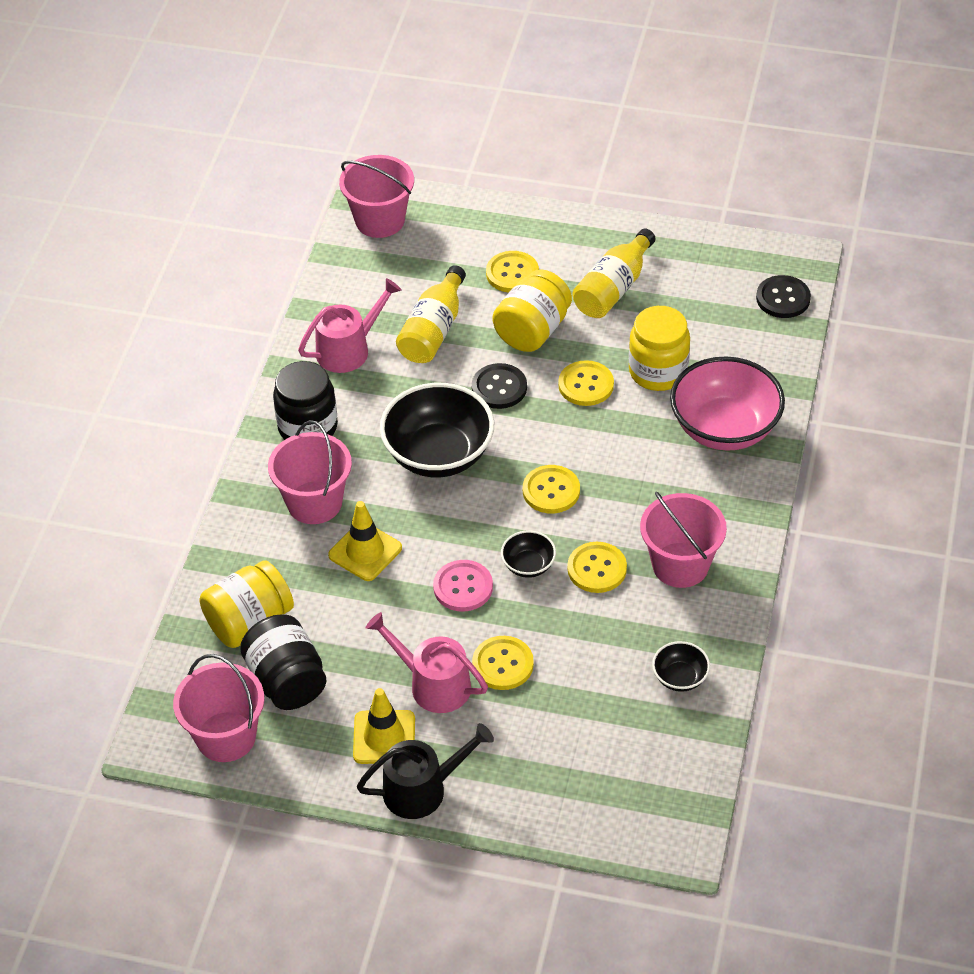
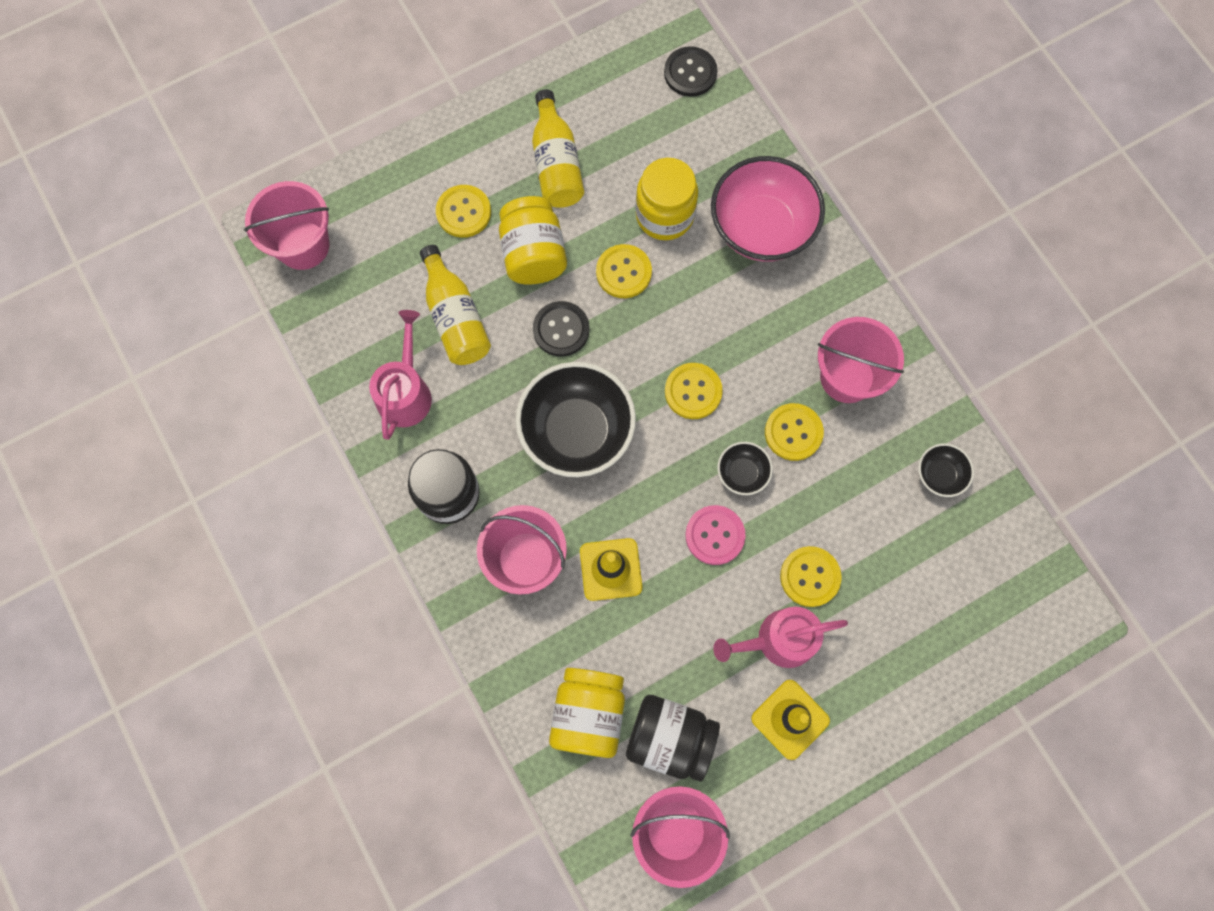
camera: 45 degrees left, 25 degrees up
(422, 789) = (860, 737): black watering can -> none

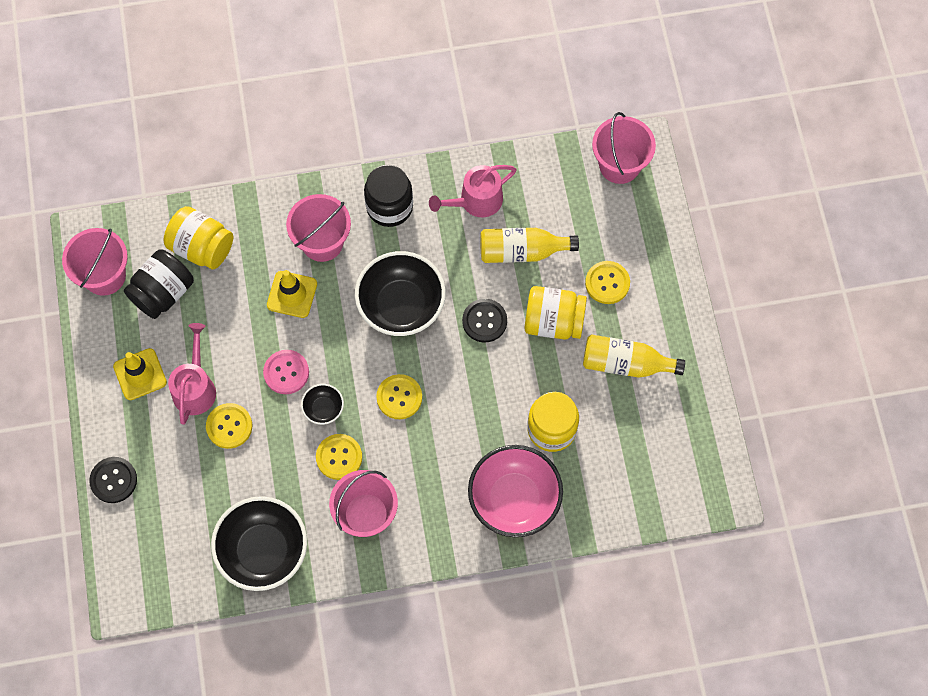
camera: 110 degrees right, 5 degrees down
(405, 392) = (476, 201): pink watering can -> pink watering can turned 120 degrees clockwise
(623, 272) = (514, 382): yellow button -> none
(690, 73) = (674, 496): black button -> black button (113, 480)
(939, 475) = (263, 551): black bowl -> black bowl, size x2.15

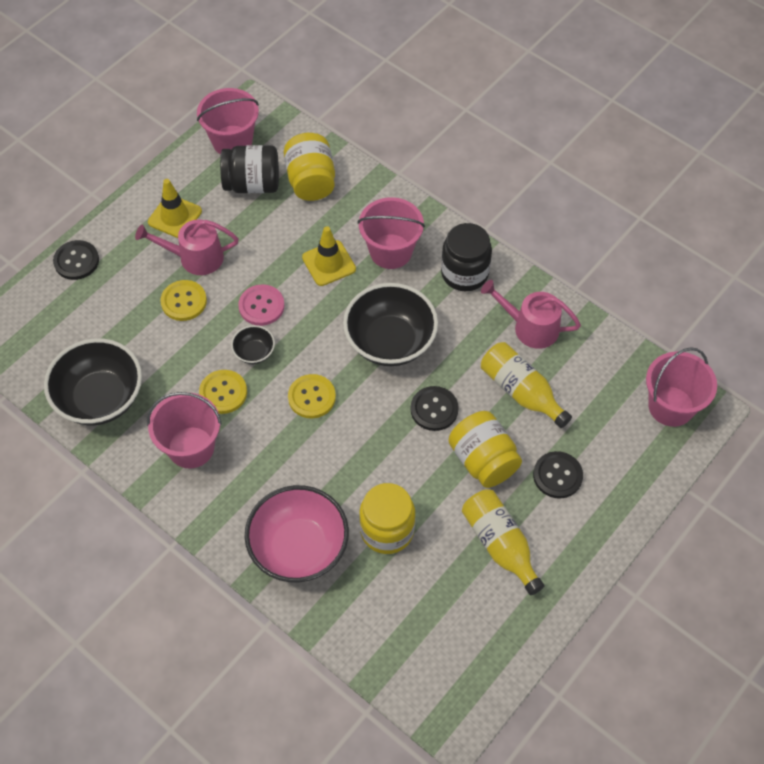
camera: 50 degrees right, 10 degrees down
(195, 388) = (195, 257): pink watering can -> pink watering can turned 150 degrees counterclockwise
(607, 283) = (557, 476): yellow button -> black button

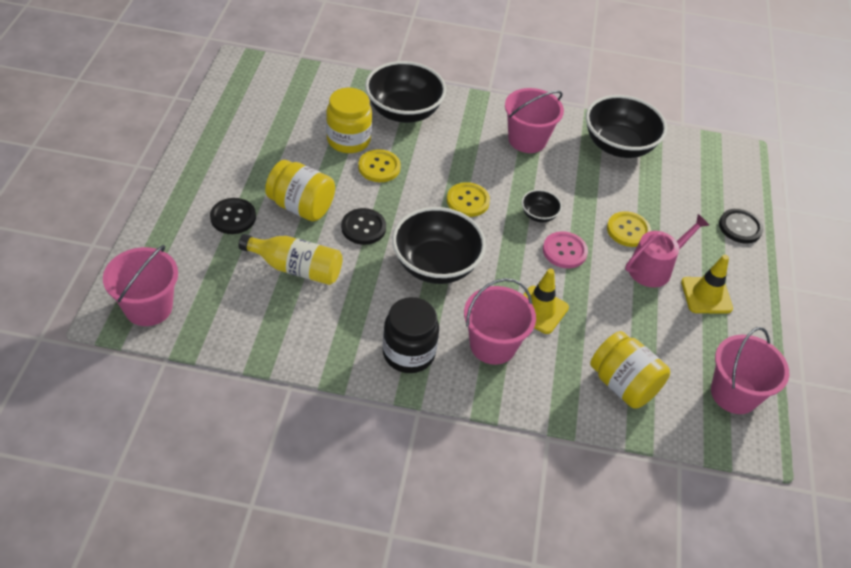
camera: 145 degrees right, 10 degrees down
(223, 392) = (536, 180): yellow button -> yellow button (379, 167)
(252, 184) = (672, 356): black jar -> none
(299, 548) = (403, 111): pink bowl -> black bowl
(500, 544) = (258, 159): yellow bottle -> none
(530, 327) = (315, 327): pink watering can -> none

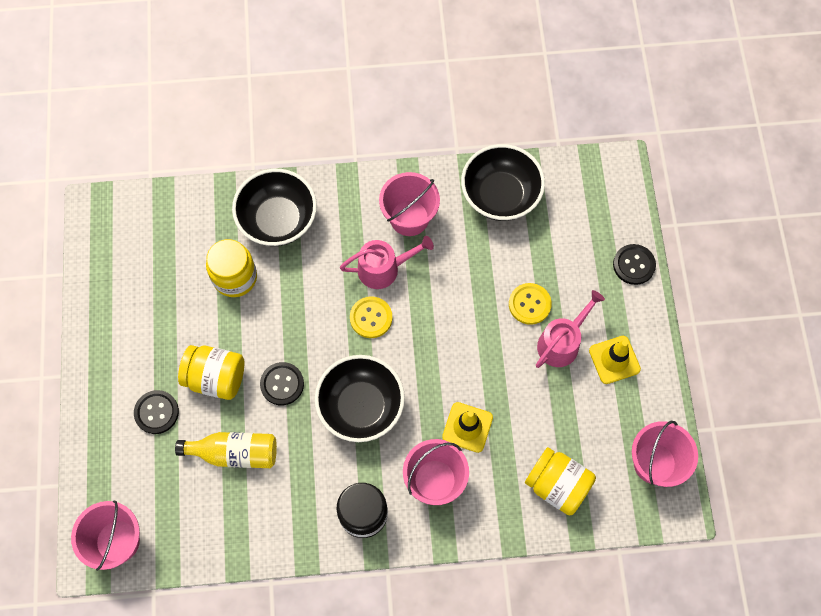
camera: 10 degrees left, 20 degrees up
(379, 167) = (275, 303): yellow button -> none
(491, 169) = (383, 269): none -> pink watering can
(539, 215) = (442, 313): black bowl -> none
(564, 251) = (475, 350): pink button -> none

